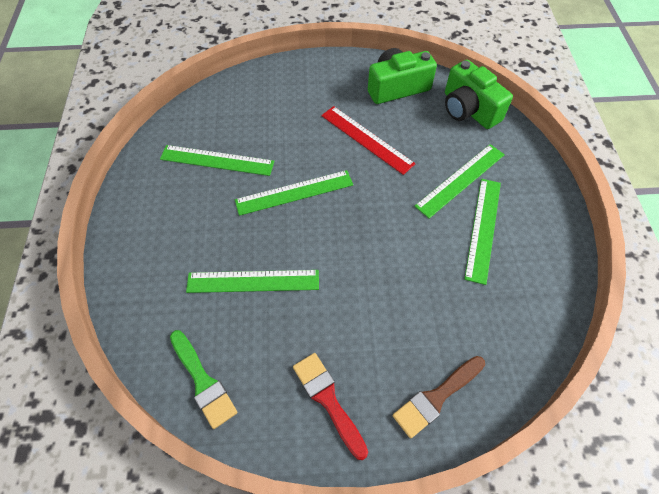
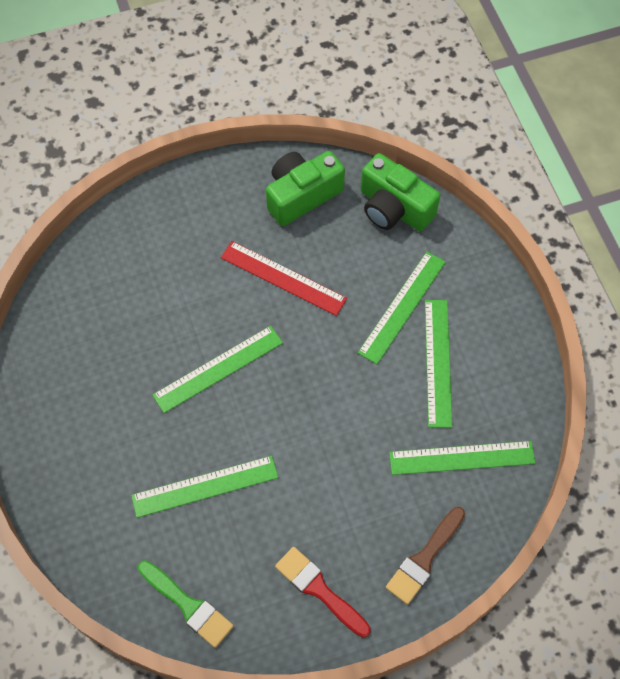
camera: 15 degrees left, 5 degrees up
(217, 160) = (114, 349): green ruler -> green ruler (462, 458)

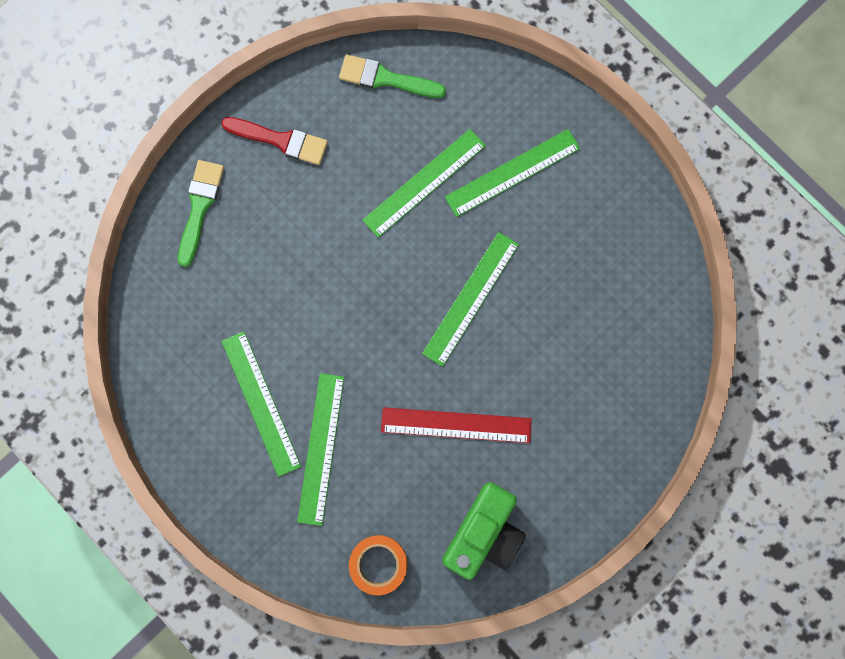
camera: 155 degrees right, 15 degrees up
(394, 208) = (378, 564): green camera -> orange tape
(424, 558) = (199, 207): brown brush -> green brush
(462, 458) = (201, 315): green ruler -> green ruler (512, 172)

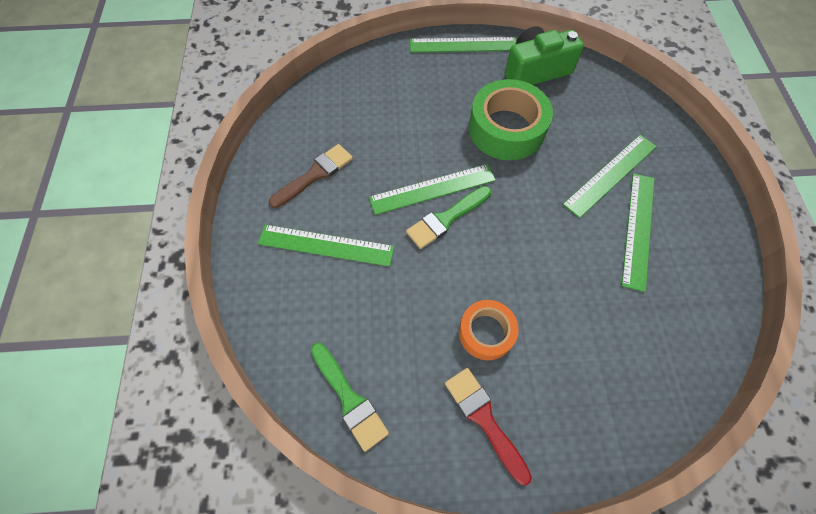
camera: 140 degrees left, 15 degrees down
(199, 207) = (599, 416): green brush -> green brush (446, 219)
(378, 564) = (614, 96): orange tape -> orange tape (486, 332)
(424, 183) = (395, 288): green ruler -> green ruler (463, 45)
(456, 425) = (506, 129): red ruler -> green tape
(586, 228) = (315, 174): none -> brown brush

